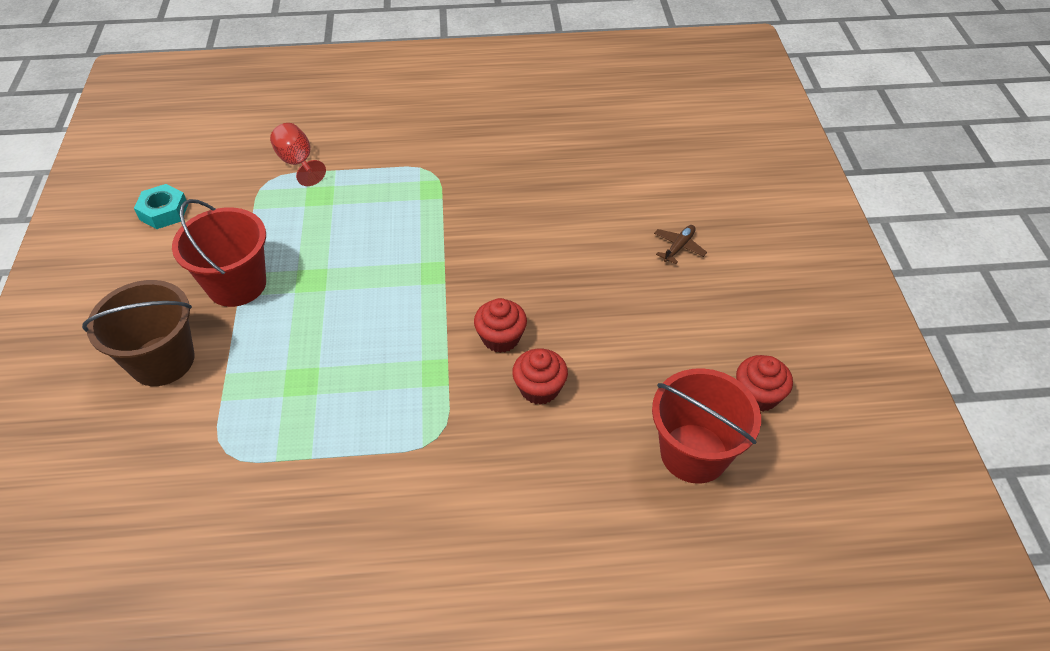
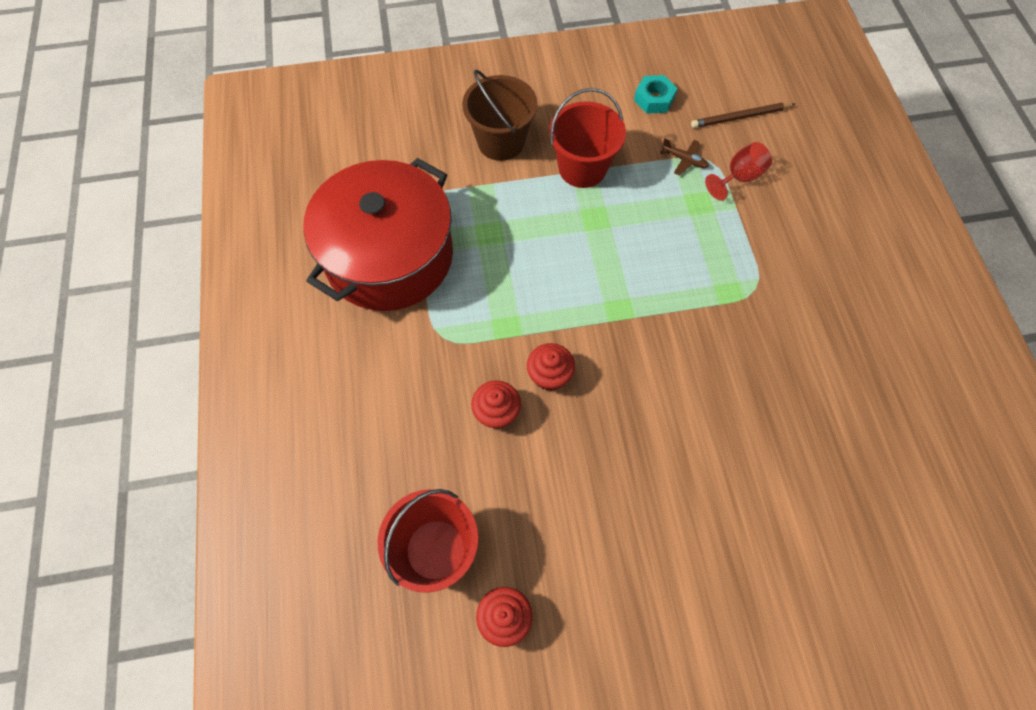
camera: 85 degrees right, 15 degrees up
(221, 150) = (740, 117): none -> brown pencil
(303, 496) = (389, 256): none -> red pot
(679, 247) = (696, 543): brown plane -> brown plane (684, 160)

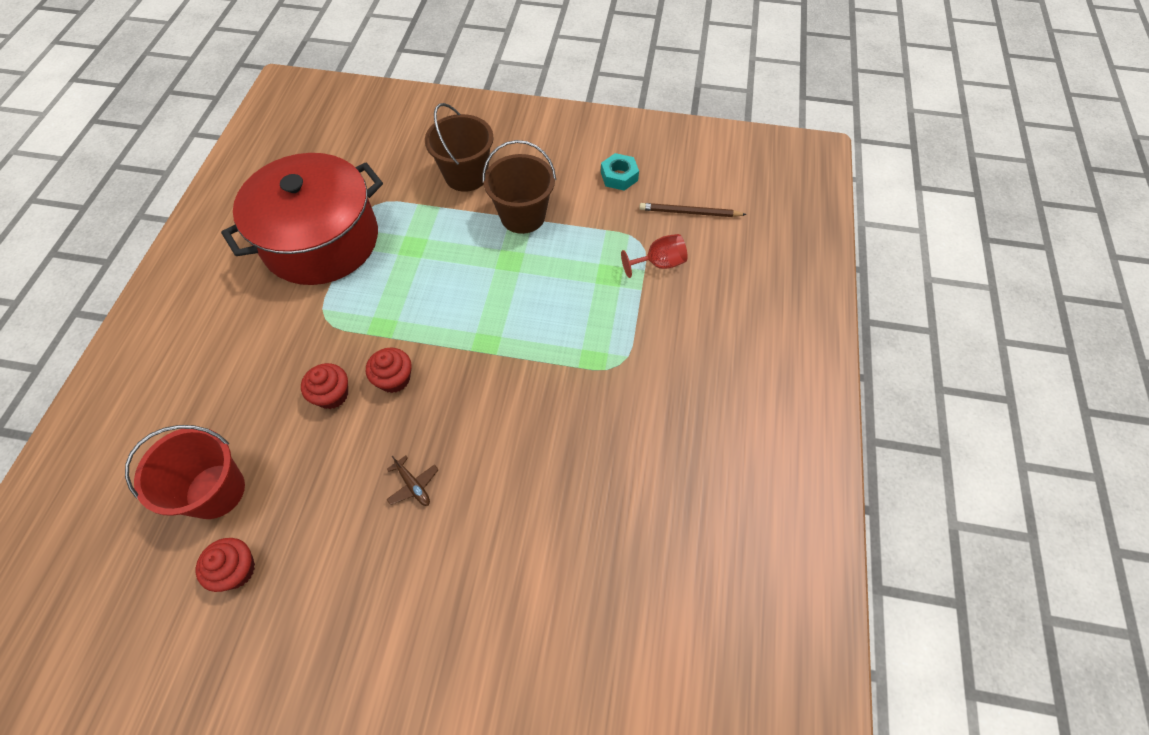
camera: 20 degrees right, 5 degrees down
(582, 168) = (522, 216): red bucket -> brown bucket
(684, 160) = (617, 235): brown plane -> brown plane (413, 485)

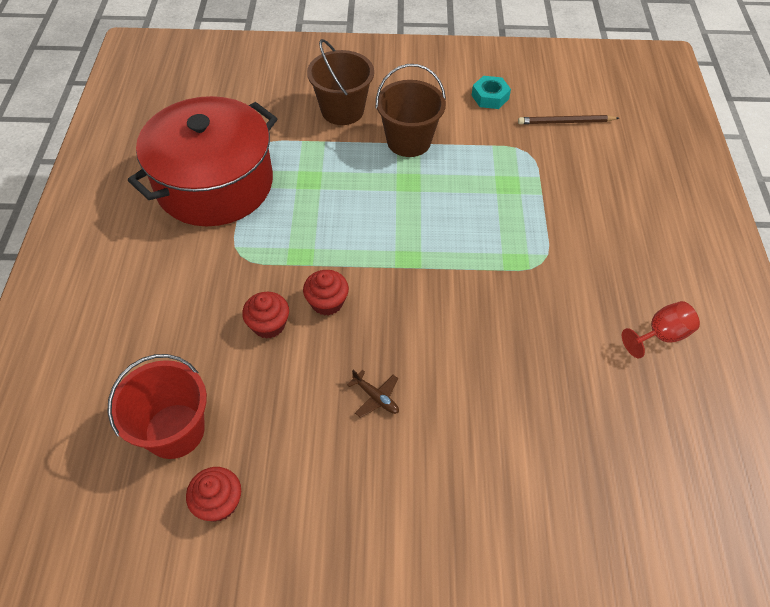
camera: 10 degrees left, 5 degrees down
(659, 263) = (551, 169): red goblet -> red goblet (661, 335)

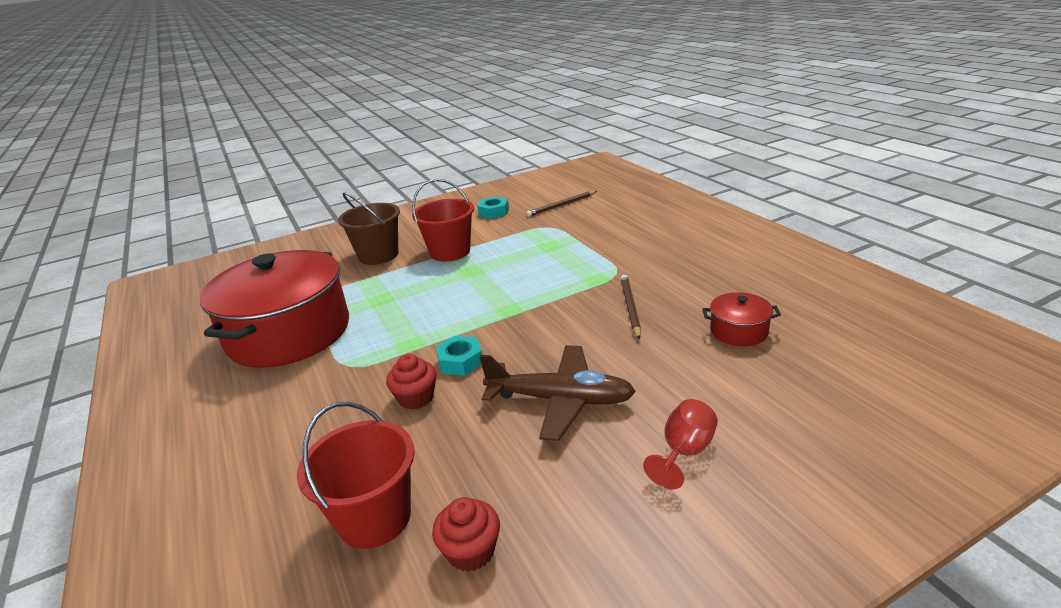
camera: 25 degrees left, 25 degrees down
(327, 302) = (460, 361): red cupcake -> turquoise nut
(376, 397) = (561, 400): brown plane -> brown plane, size x2.37
(408, 141) = (450, 252): brown bucket -> red bucket
(517, 319) = (630, 307): none -> brown pencil
(590, 410) = (739, 331): none -> red pot
(661, 335) = (740, 274): red goblet -> red goblet (684, 452)

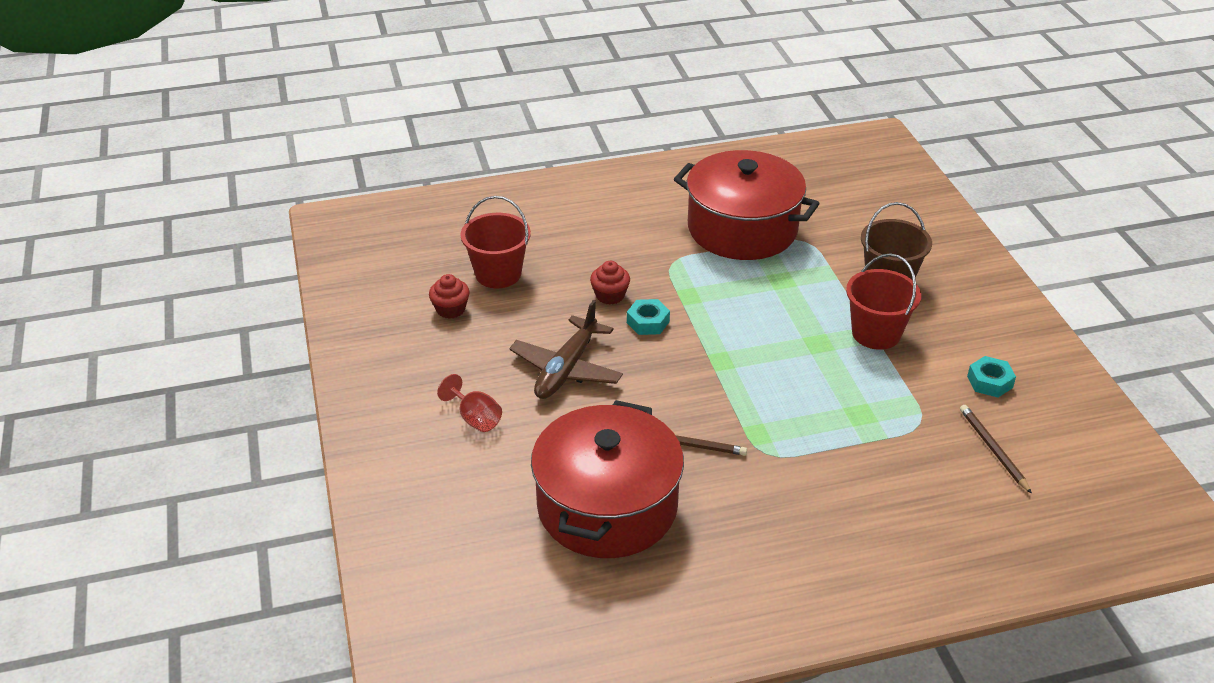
camera: 100 degrees right, 10 degrees up
(739, 331) = (607, 506): red pot -> red pot, size x2.43

